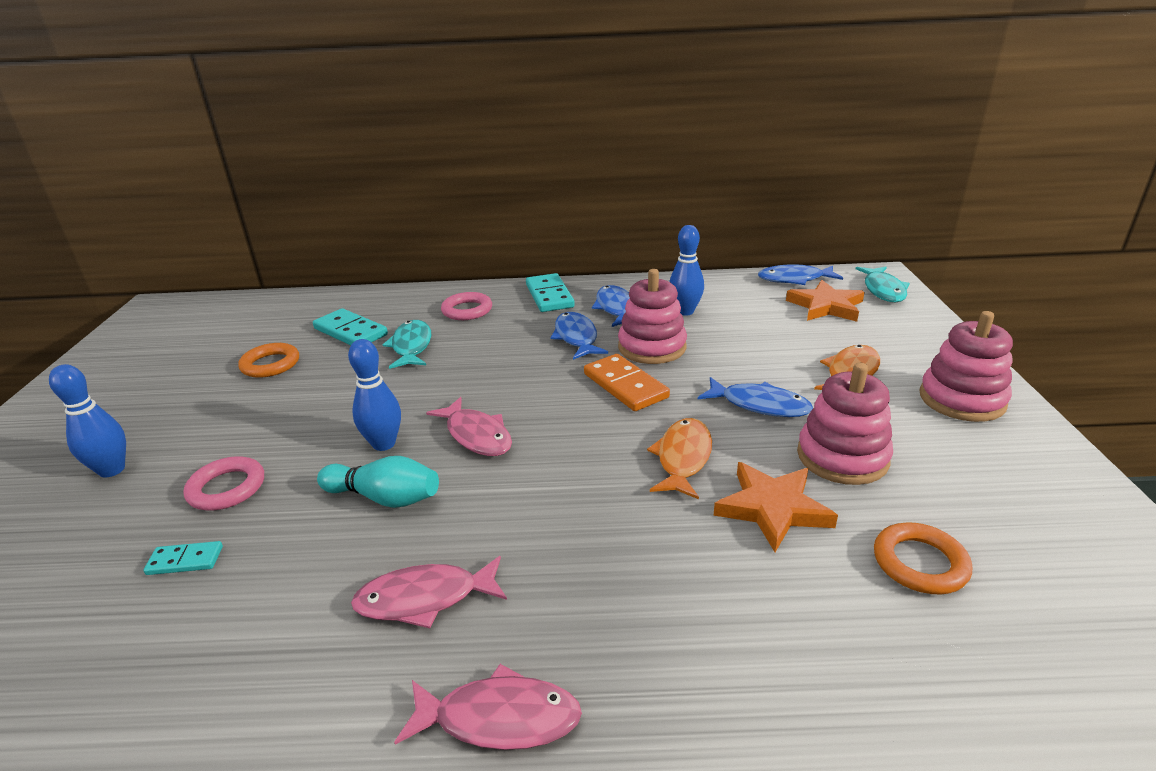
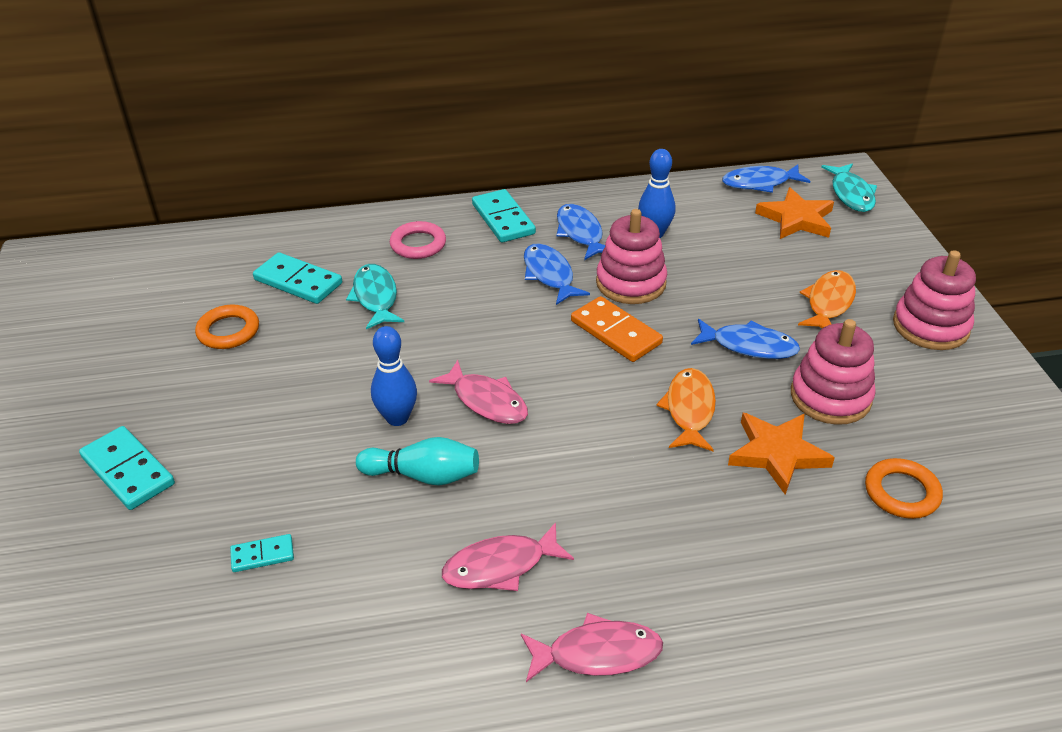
camera: 10 degrees left, 10 degrees up
(112, 470) = (128, 471): blue bowling pin -> turquoise domino
(227, 488) = (261, 479): pink ring -> none

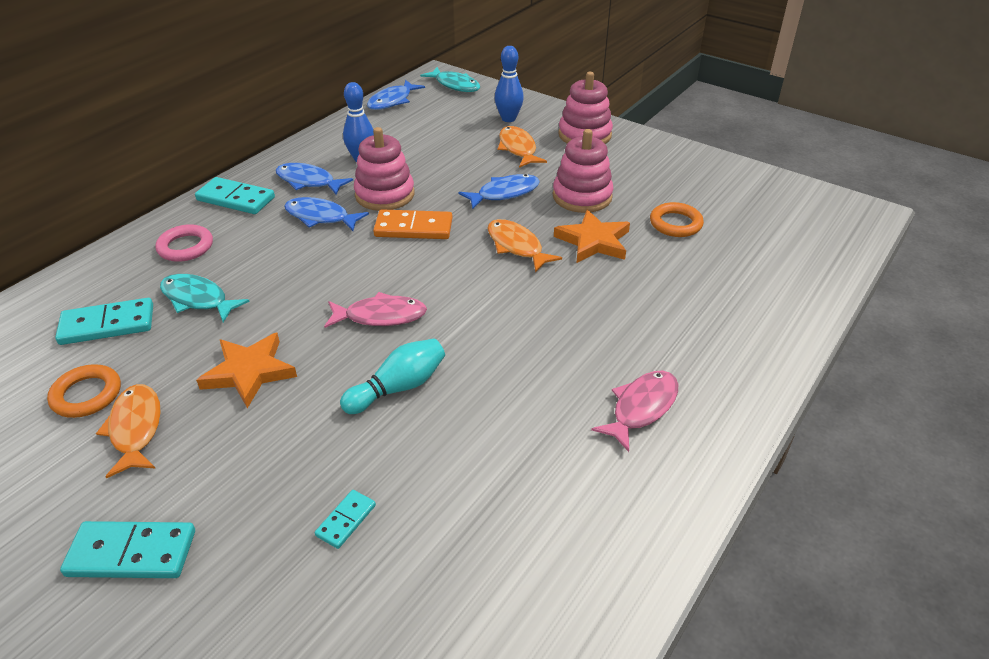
camera: 45 degrees left, 0 degrees up
(226, 379) = (136, 429): none -> orange fish
(397, 418) = (328, 365): blue bowling pin -> blue bowling pin (508, 119)
(500, 566) = (523, 404): pink fish -> none
(796, 219) = (441, 112): orange star -> orange star (249, 372)

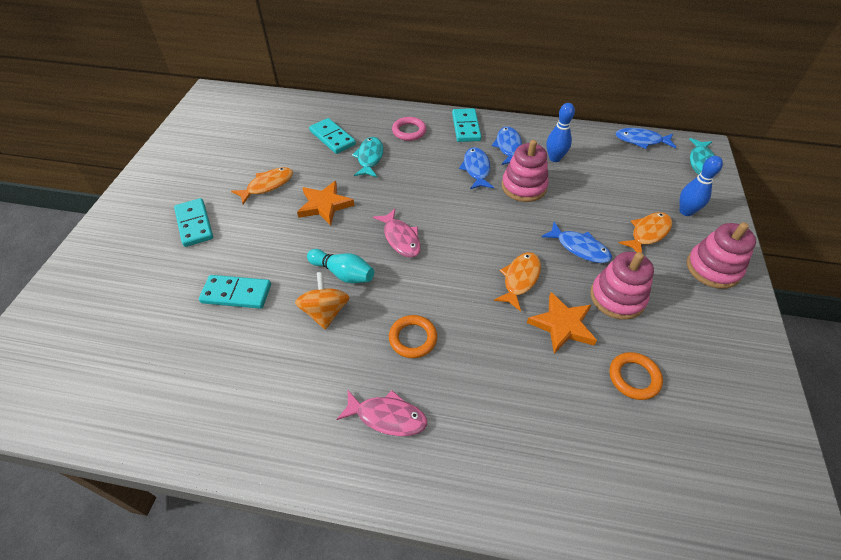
camera: 65 degrees right, 10 degrees up
(87, 395) = (282, 158): orange ring -> orange ring (413, 338)
(346, 520) = (236, 294): turquoise domino -> turquoise domino, size x1.82
(413, 228) = (498, 216): orange domino -> none
(452, 423) = (325, 312): none -> orange spinning top

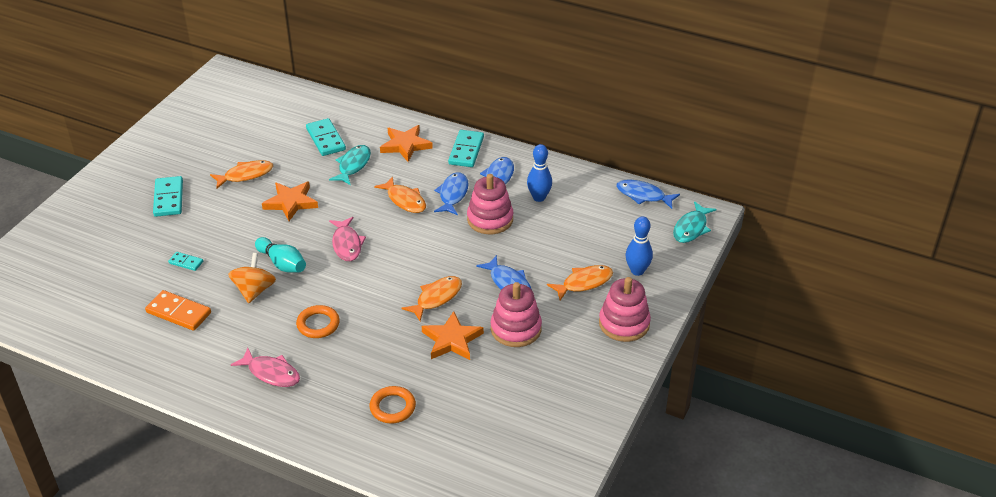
camera: 15 degrees right, 10 degrees down
(236, 294) = (186, 262): turquoise domino -> turquoise domino, size x0.55
(248, 359) = (178, 313): none -> orange domino
(409, 131) = (405, 145): pink ring -> orange star
(435, 183) = (405, 200): none -> orange fish
(634, 377) = (488, 389): orange ring -> orange ring (392, 407)

